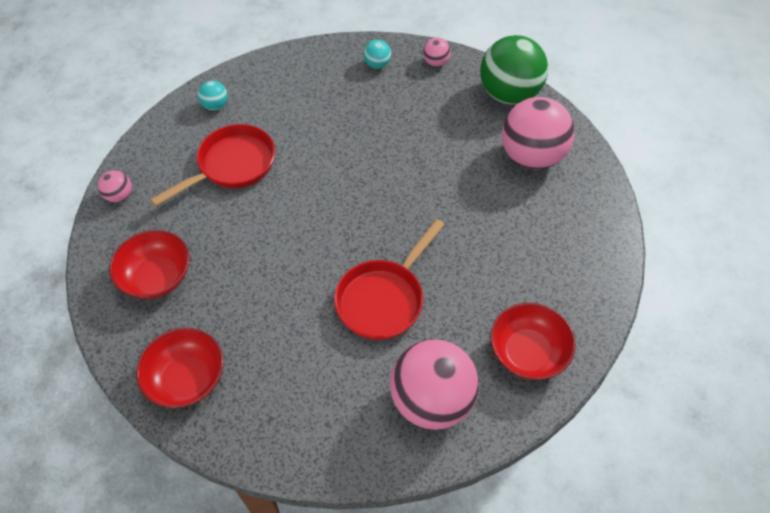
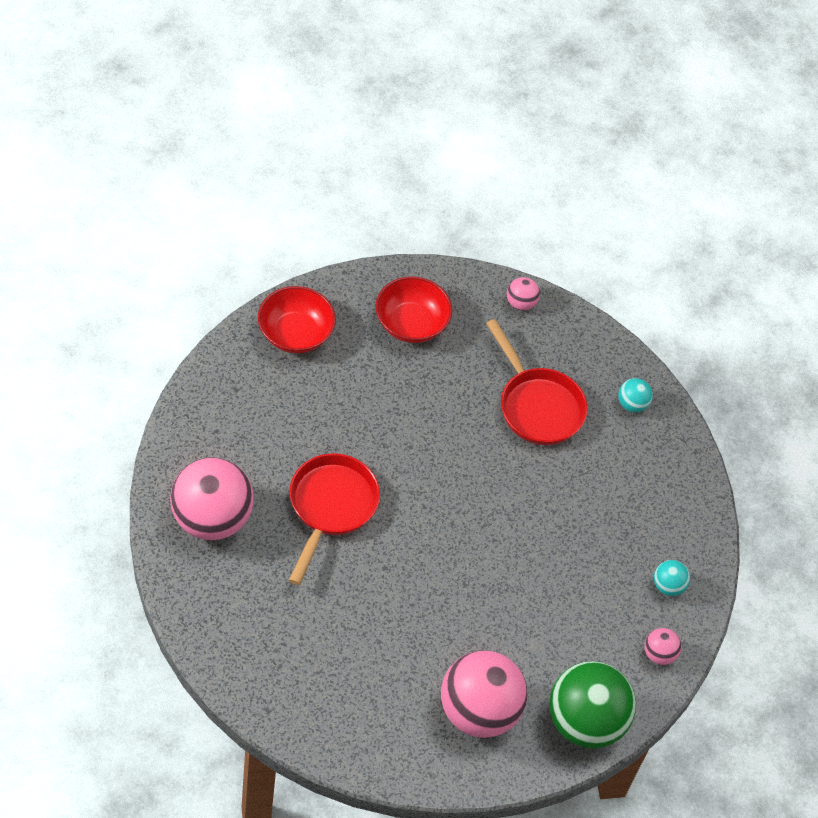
camera: 95 degrees right, 0 degrees up
(384, 299) = (330, 507): red pan -> red pan turned 60 degrees clockwise
(527, 352) = (232, 616): red bowl -> none

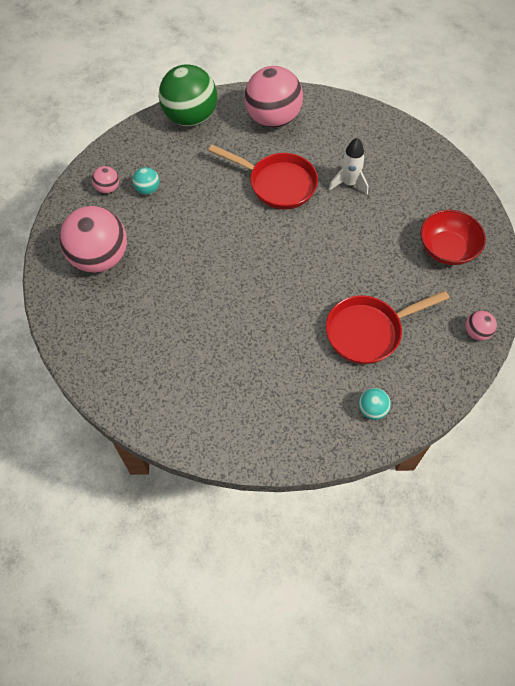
camera: 105 degrees right, 5 degrees up
(295, 333) = (431, 174): red bowl -> none
(321, 425) = (349, 183): none -> white rocket
(585, 721) = (76, 327): green ball -> green ball (190, 117)
(659, 654) = (123, 391): pink ball -> pink ball (108, 188)
(668, 586) = (185, 409): turquoise ball -> turquoise ball (147, 189)

